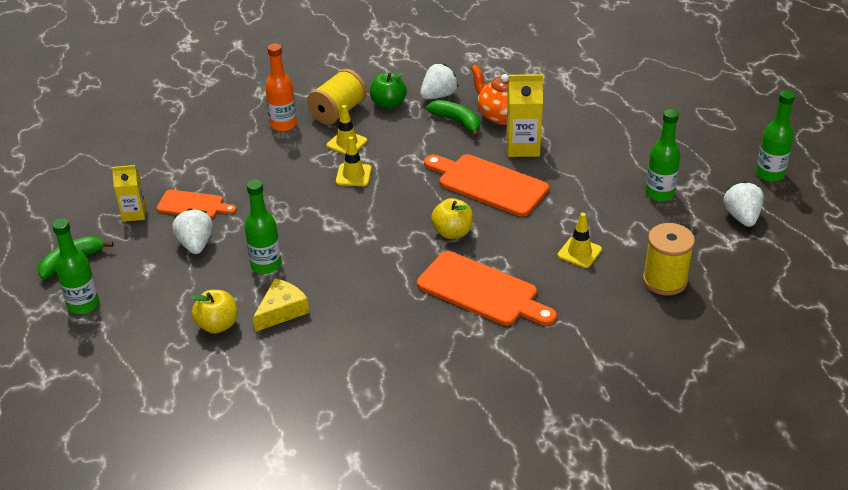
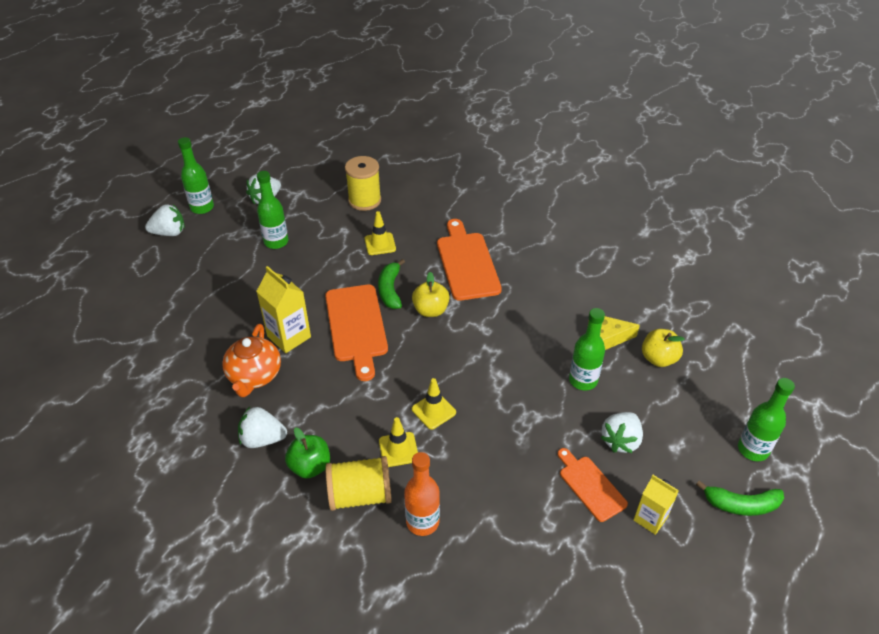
camera: 135 degrees left, 5 degrees up
(457, 121) = (292, 398): green banana -> green banana (390, 290)
(746, 142) = (169, 233): none -> white strawberry

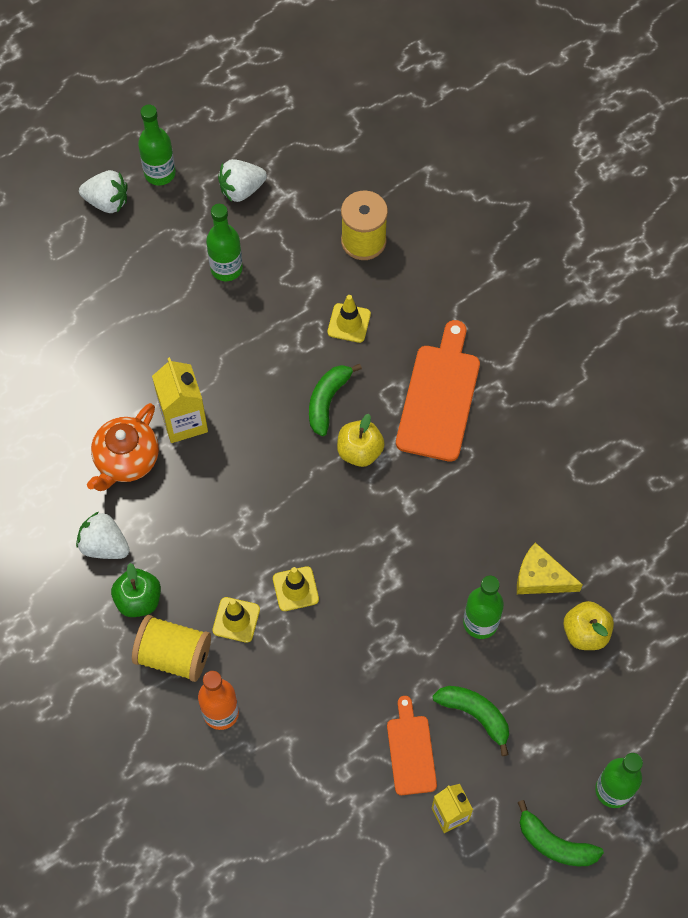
camera: 25 degrees right, 20 degrees up
(356, 326) = (264, 438): orange cutting board -> none
(620, 441) = (475, 715): white strawberry -> green banana

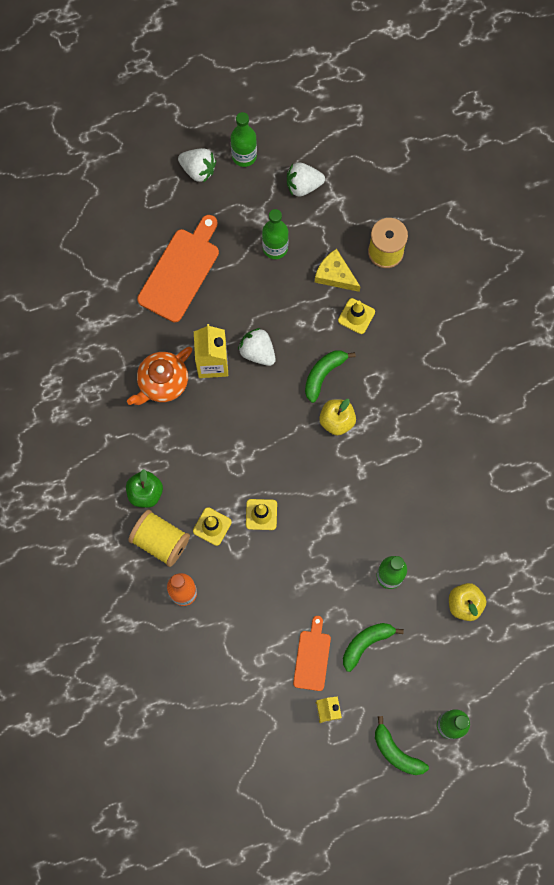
camera: 15 degrees right, 10 degrees up
(104, 545) = (130, 444): white strawberry -> white strawberry (257, 352)
(439, 397) = (408, 393): orange cutting board -> orange cutting board (181, 271)
(475, 715) = (366, 643): green banana -> green banana turned 90 degrees counterclockwise
(541, 577) = (444, 553): yellow cheese -> yellow cheese (335, 275)

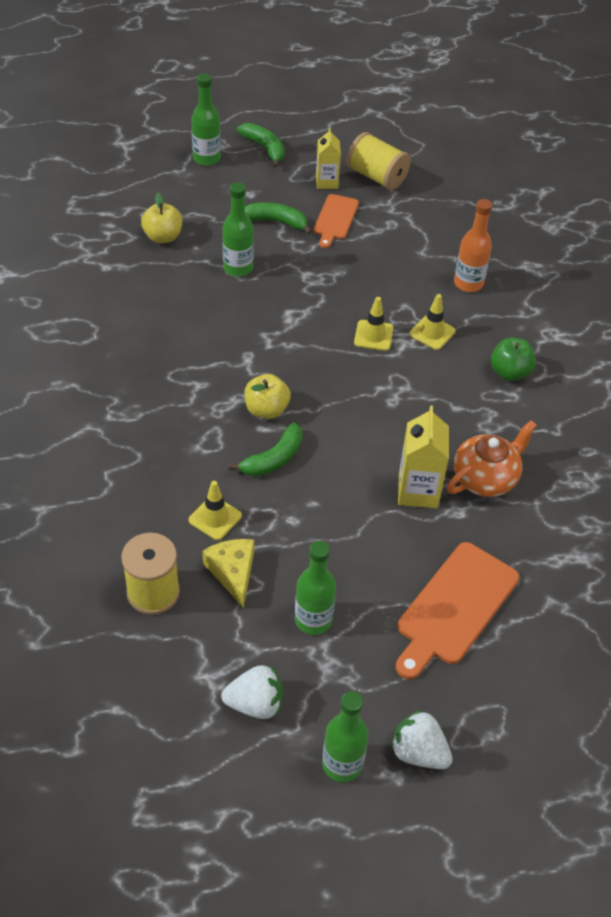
camera: 175 degrees left, 25 degrees down
(160, 541) = (492, 328): yellow spool -> yellow spool (376, 176)
(257, 352) = (356, 495): white strawberry -> none
(335, 275) = (233, 572): yellow cheese -> yellow cheese turned 150 degrees counterclockwise
(366, 643) = (276, 222): green banana -> green banana turned 135 degrees counterclockwise

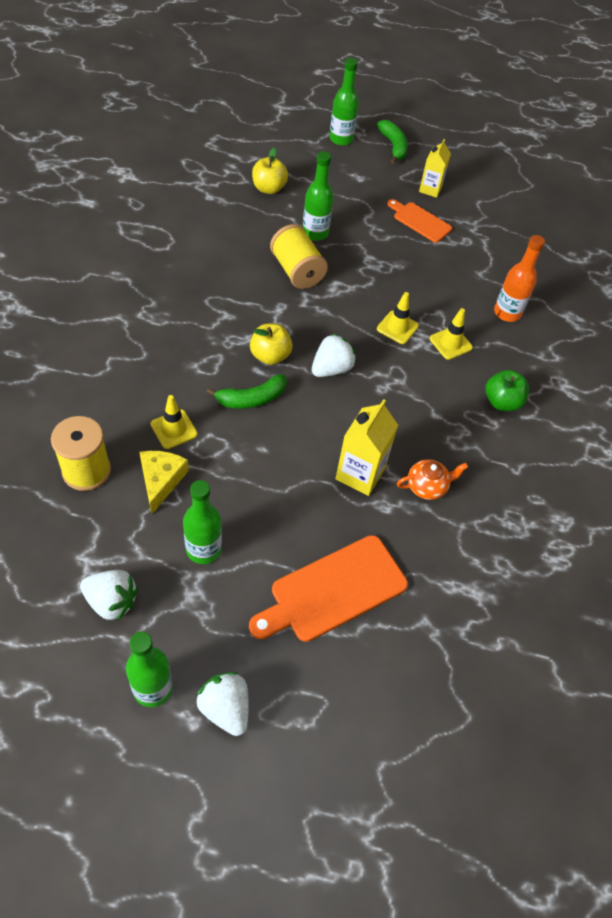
camera: 20 degrees right, 5 degrees up
(276, 222) = (369, 207): green banana -> none
(333, 400) = (331, 369): none -> white strawberry
(335, 219) = (420, 221): orange cutting board -> orange cutting board turned 90 degrees clockwise
(376, 176) = (476, 198): yellow spool -> yellow spool (297, 271)
(485, 478) = (427, 486): orange teapot -> orange teapot, size x0.66

